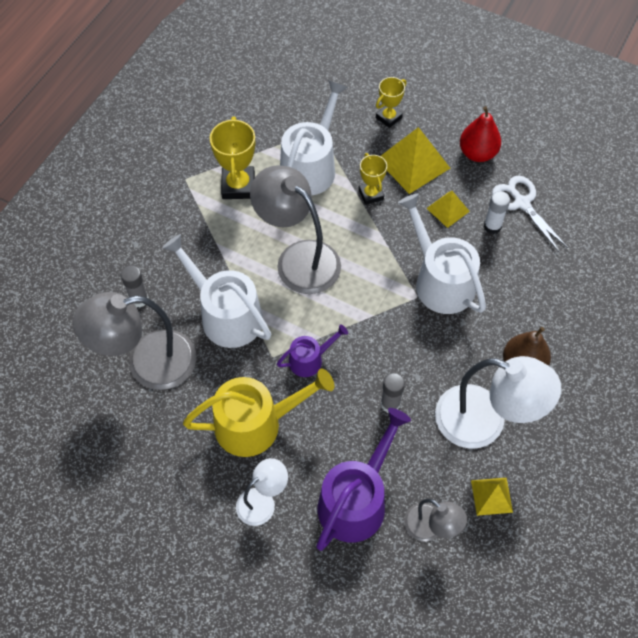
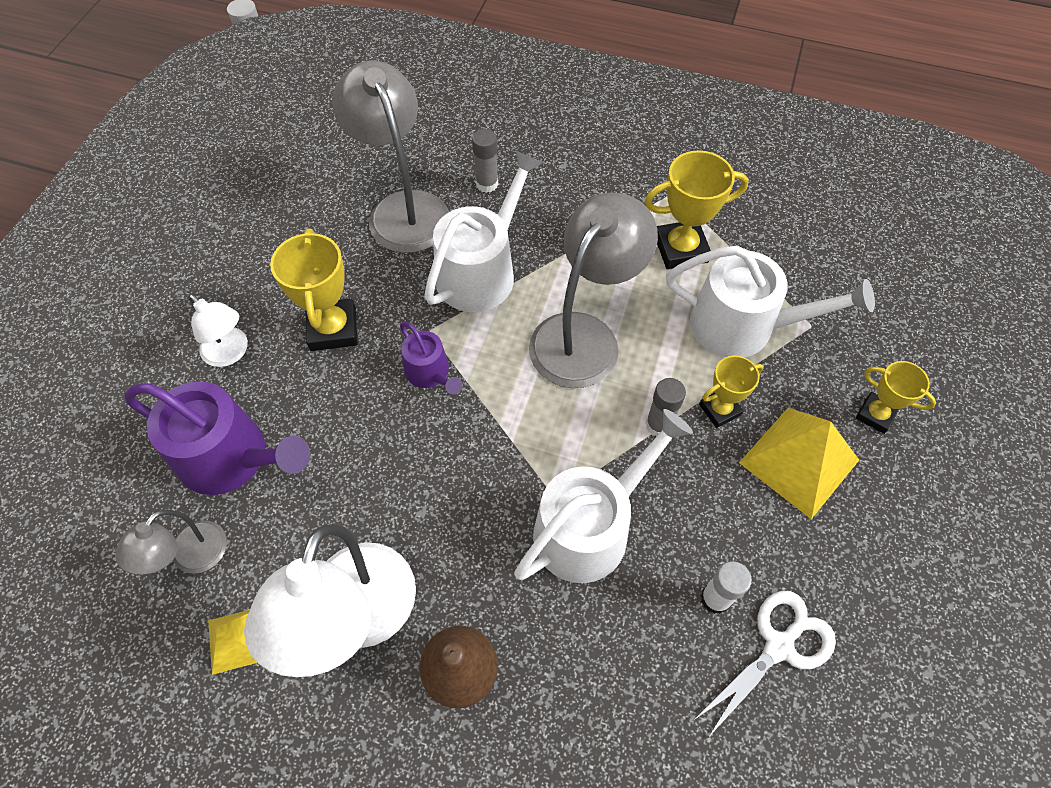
camera: 80 degrees right, 0 degrees up
(256, 424) = (333, 329): yellow watering can -> yellow trophy
(390, 404) = (374, 481): grey glue stick -> grey glue stick (658, 425)
(448, 209) = (727, 524): yellow pyramid -> none
(477, 153) = (858, 560): red pear -> none

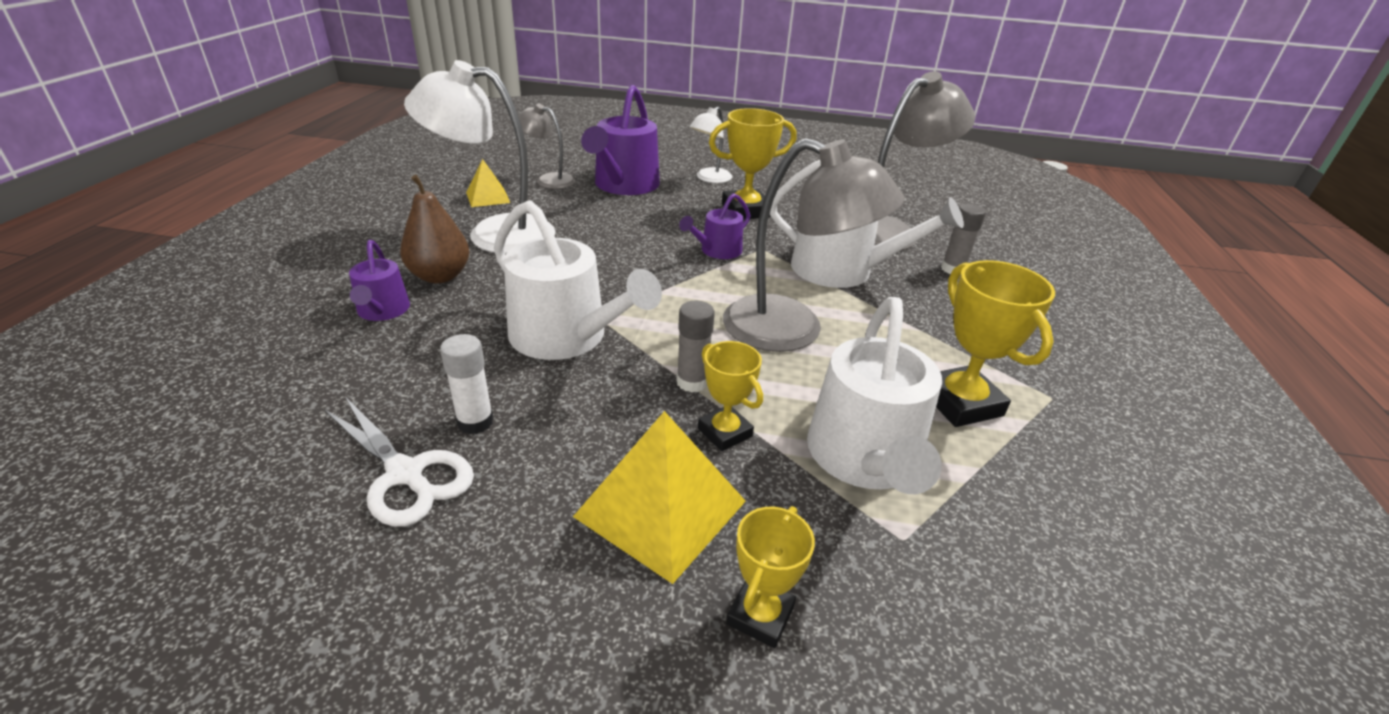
camera: 80 degrees right, 25 degrees down
(535, 724) = (382, 311): none -> purple watering can

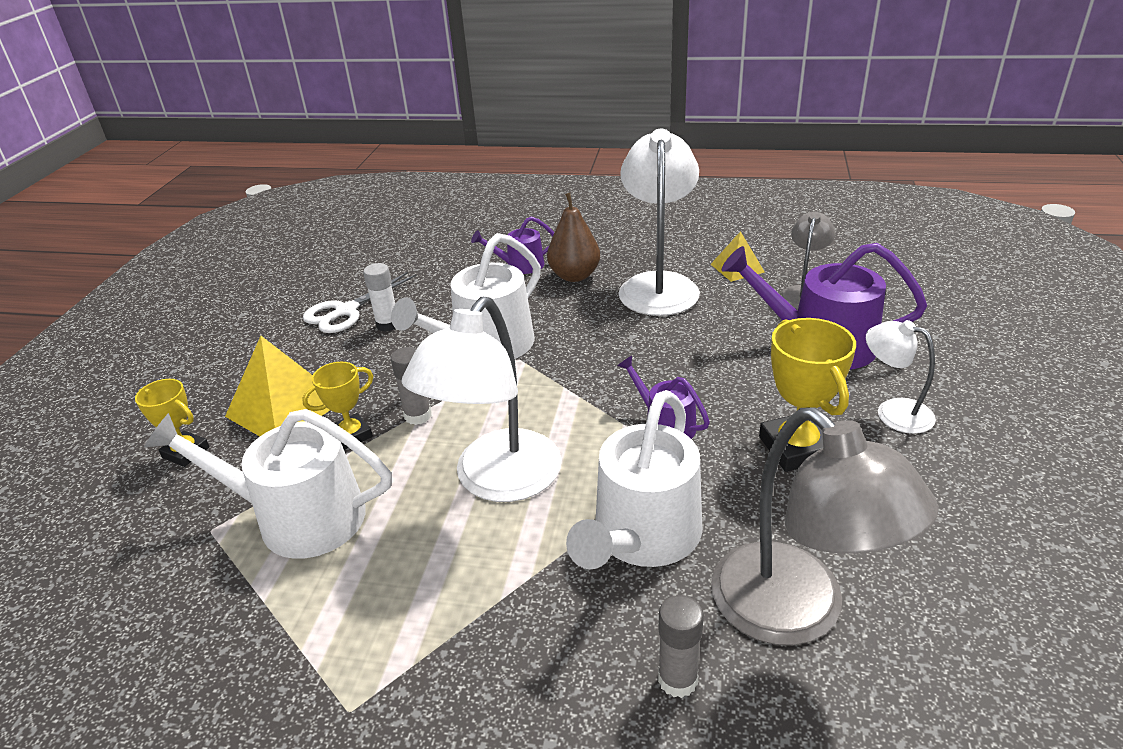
camera: 95 degrees right, 0 degrees up
(792, 330) = (497, 481): grey lamp -> white lamp
(960, 403) = (357, 608): yellow trophy -> none

